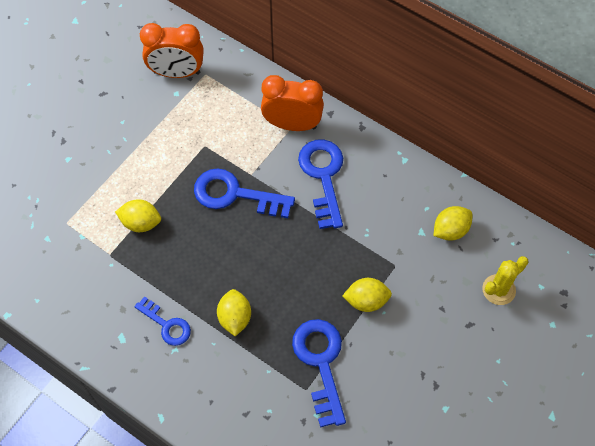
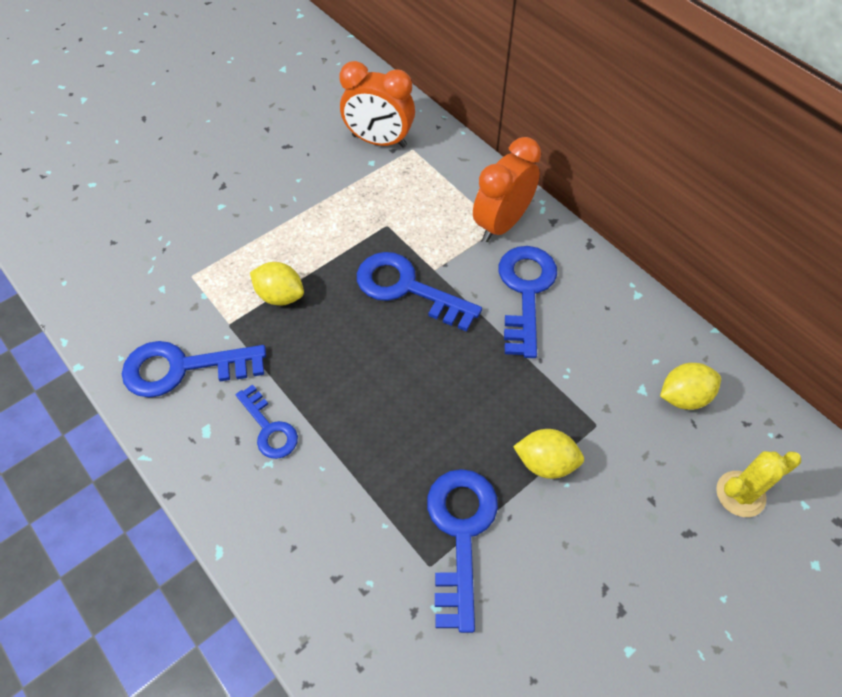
camera: 15 degrees right, 5 degrees down
(88, 296) = (183, 368): none -> blue key
(235, 318) = (360, 441): yellow lemon -> none
(292, 124) = (502, 224): orange clock -> orange clock turned 75 degrees counterclockwise

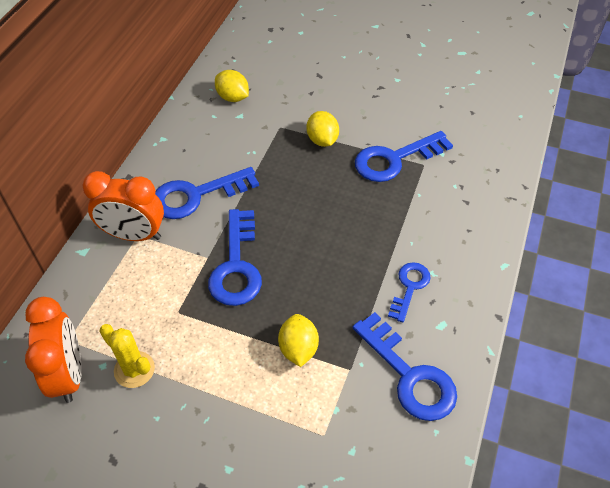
camera: 120 degrees left, 5 degrees down
(740, 494) = (281, 63): yellow cactus -> yellow cactus (134, 369)

